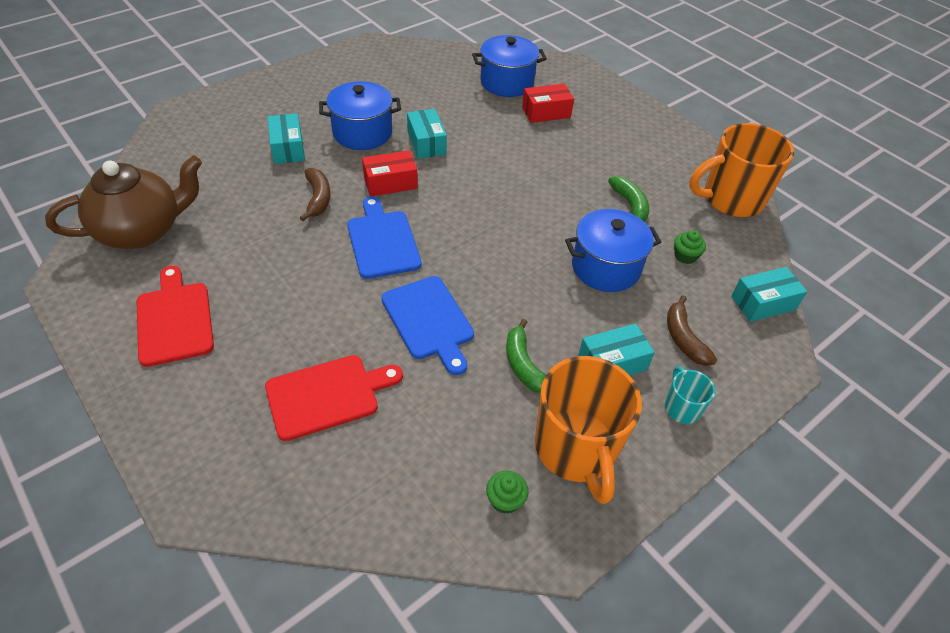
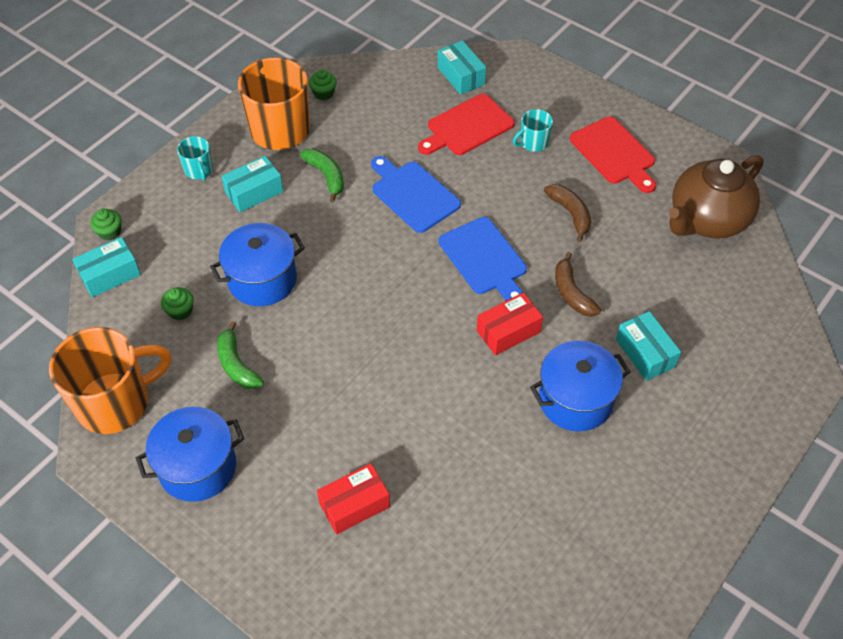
camera: 170 degrees right, 5 degrees up
(259, 354) = (533, 143): none -> turquoise mug
(426, 143) = (492, 403): turquoise box -> turquoise box (461, 76)
(507, 82) = (423, 560): blue pot -> blue pot (197, 467)
(683, 338) = (191, 225): brown banana -> brown banana (570, 214)
(776, 350) = (109, 232): none -> green cupcake

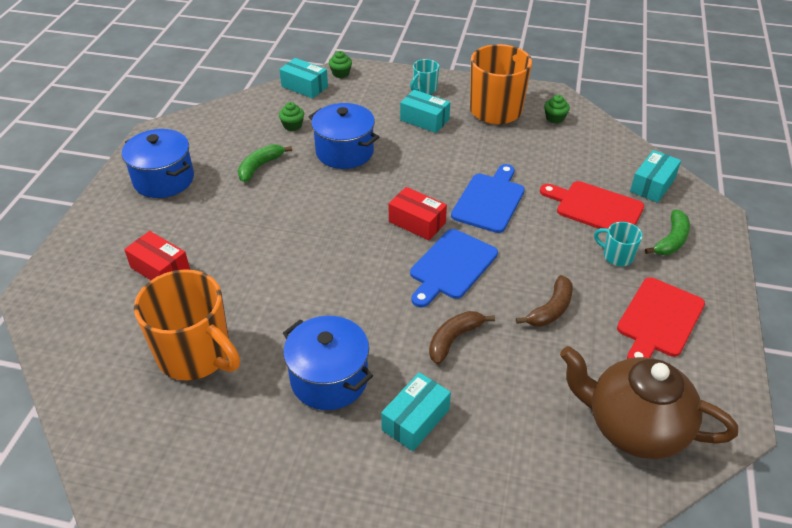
camera: 65 degrees right, 10 degrees down
(115, 403) = (201, 126): orange mug -> orange mug (196, 355)
(326, 176) = (469, 148): green banana -> green banana (671, 240)
(508, 331) = (380, 307): red box -> red box (417, 222)

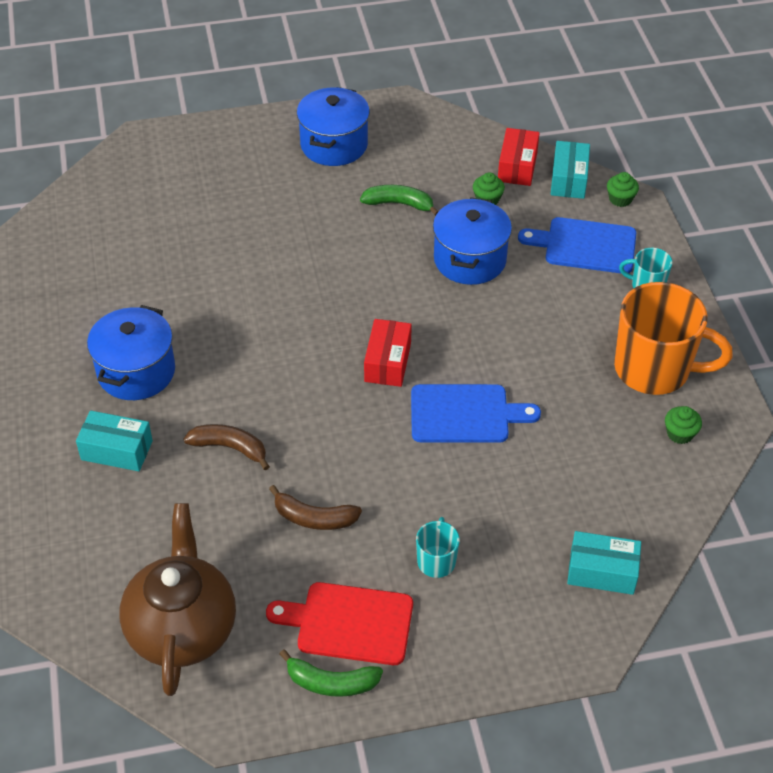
camera: 65 degrees right, 5 degrees up
(160, 269) = (212, 200): red box -> red box (517, 166)
(196, 355) = (122, 271): orange mug -> none
(424, 120) = (581, 307): turquoise box -> none
(451, 266) = (334, 413): blue cutting board -> blue cutting board (585, 246)
(595, 208) = (515, 520): red cutting board -> none
(671, 240) = (499, 612): green banana -> green banana (331, 682)

